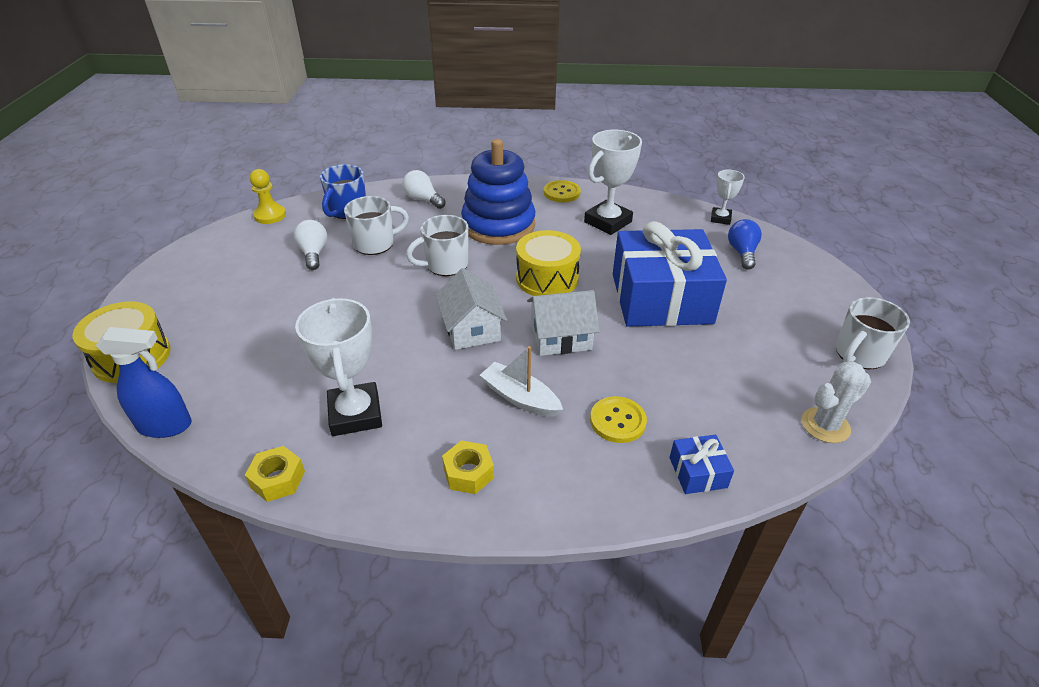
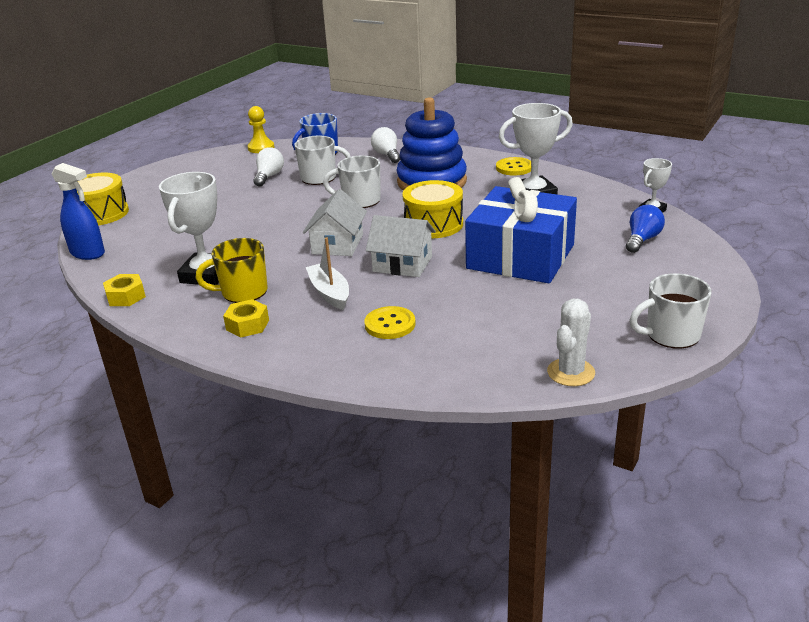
camera: 30 degrees right, 10 degrees down
(422, 426) = (243, 292): none -> yellow mug
(698, 472) = (419, 370): blue gift -> none
(825, 425) = (571, 372): white cactus -> white cactus turned 60 degrees counterclockwise

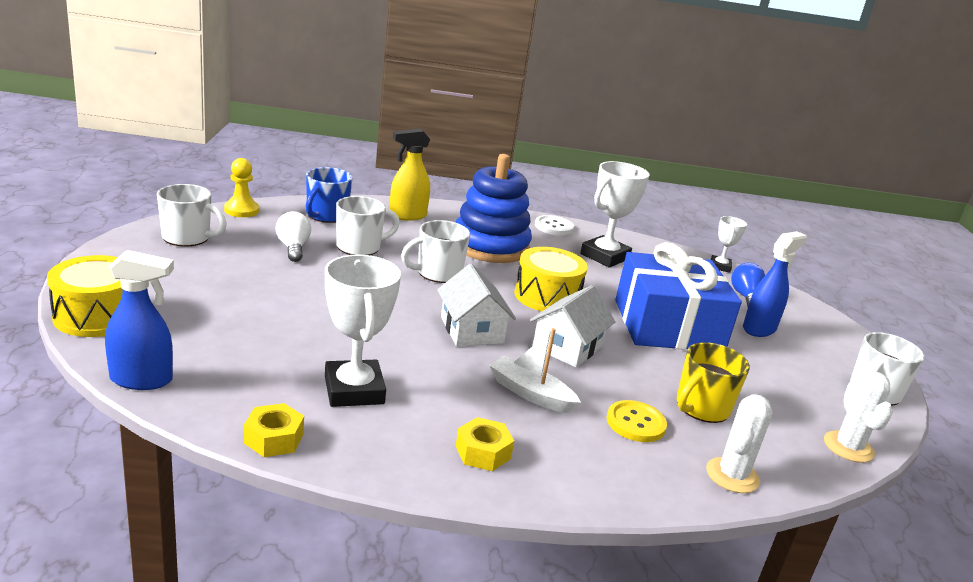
camera: 35 degrees left, 5 degrees down
(204, 166) = (187, 238): none -> white mug
(243, 292) = (428, 408): yellow mug -> yellow mug (701, 408)
(387, 155) = (407, 216): white light bulb -> yellow spray bottle
(402, 264) = (567, 347): white house -> white house turned 45 degrees counterclockwise
(424, 373) = (732, 475): none -> white cactus
(514, 168) = (554, 227): yellow button -> white button
(617, 268) = (759, 329): none -> blue spray bottle

